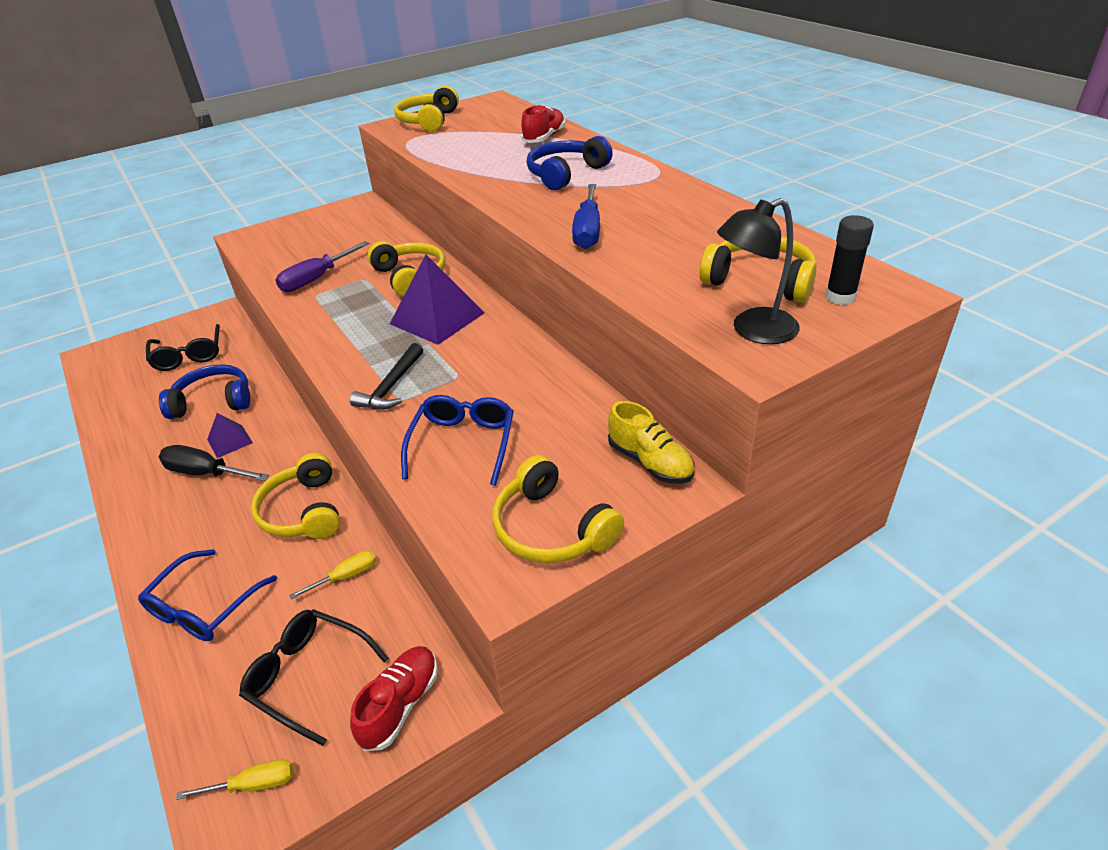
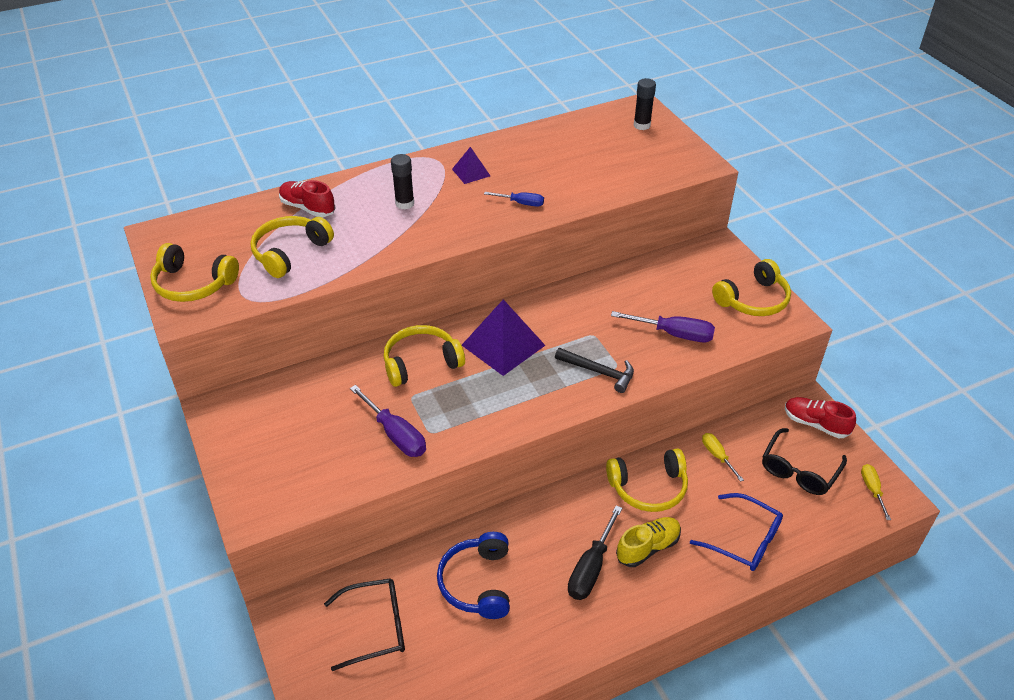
camera: 85 degrees left, 5 degrees up
(229, 441) = (547, 556): purple pyramid -> purple pyramid (471, 172)
(463, 444) = (673, 334): blue glasses -> purple screwdriver
(565, 174) = (404, 203): blue headphones -> black glue stick
(588, 231) = (521, 203): blue screwdriver -> blue screwdriver, size x0.61
(650, 462) = (699, 255): yellow shoe -> yellow shoe (648, 547)
(753, 331) = (672, 160): black lamp -> none
(760, 281) = (616, 147): yellow headphones -> yellow headphones (290, 252)

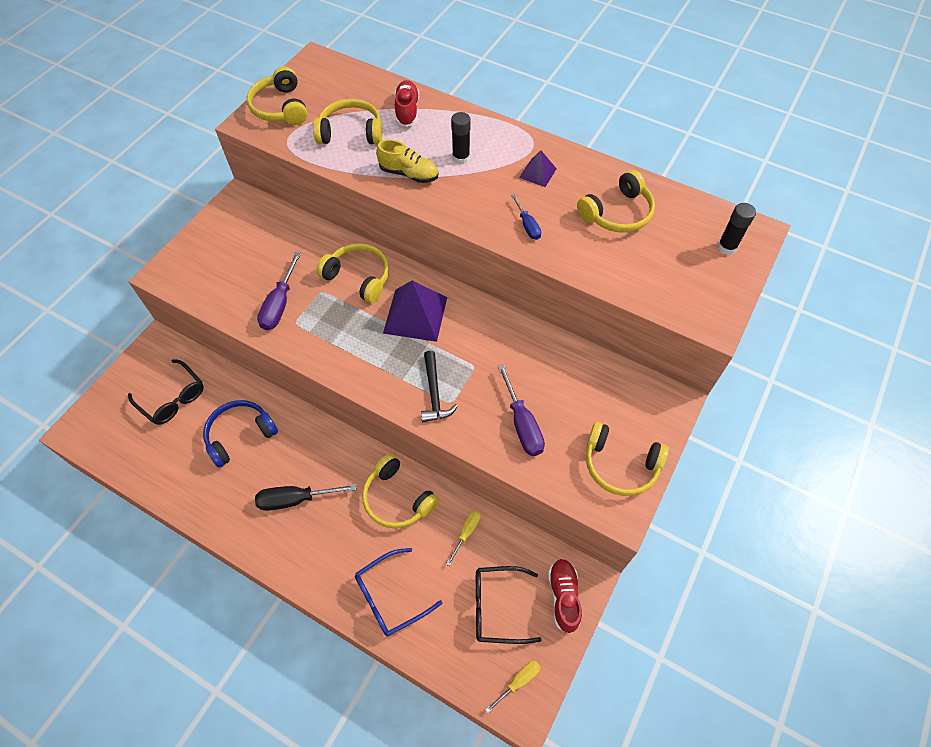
camera: 55 degrees right, 15 degrees up
(558, 155) = (617, 213): none -> yellow headphones
(648, 547) = (338, 528): yellow shoe -> yellow shoe (409, 174)
(744, 540) = (390, 597): blue glasses -> blue glasses turned 60 degrees clockwise

